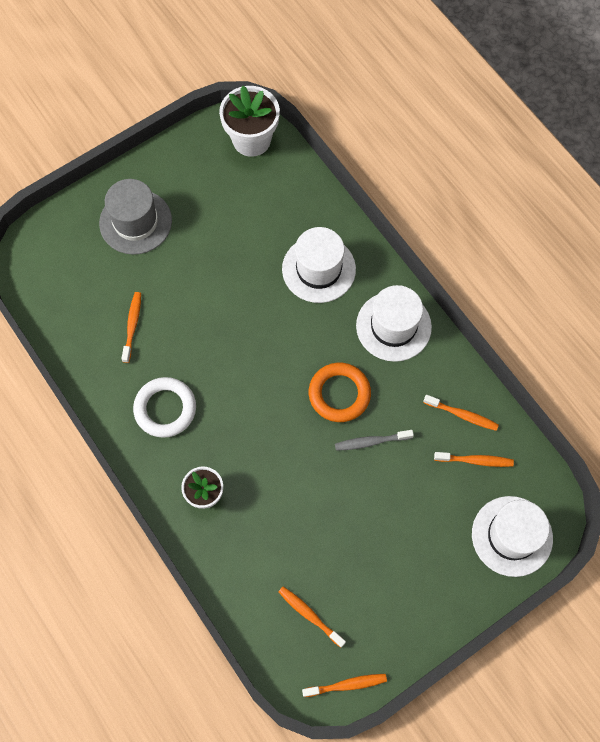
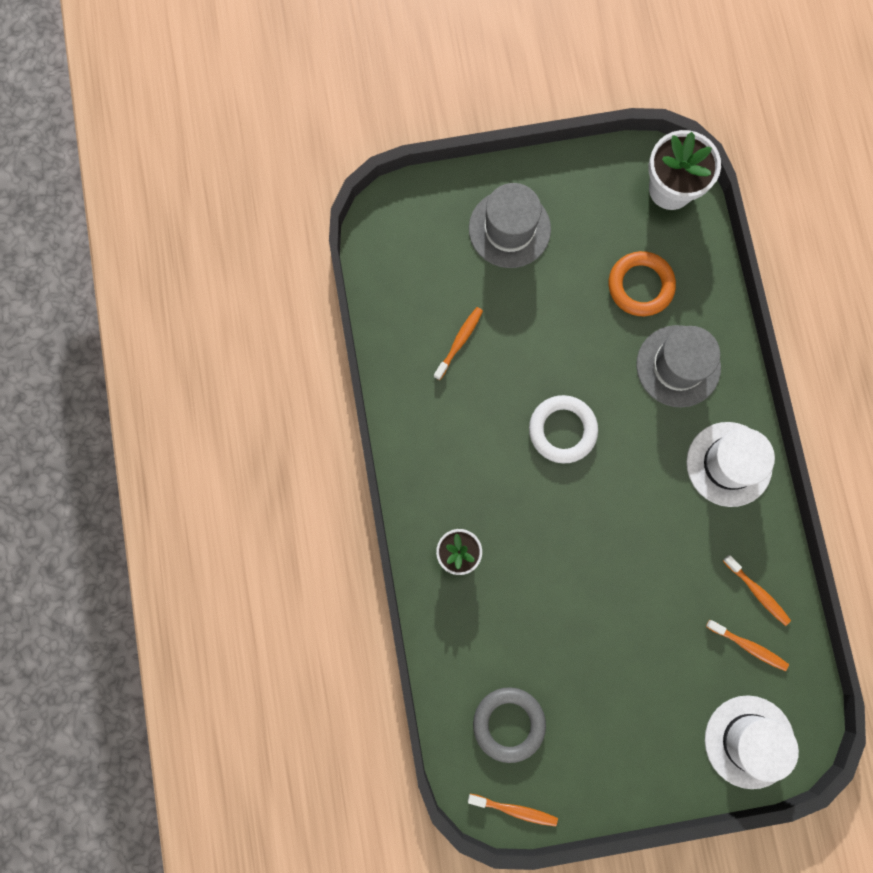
camera: 25 degrees right, 10 degrees up
(165, 409) = (456, 446): white ring -> white ring (562, 430)
(309, 615) = (508, 724): orange toothbrush -> grey ring
(318, 269) = (678, 366): white hat -> grey hat
(339, 394) = (639, 511): orange ring -> orange ring (640, 286)
(371, 442) = (649, 576): grey toothbrush -> none

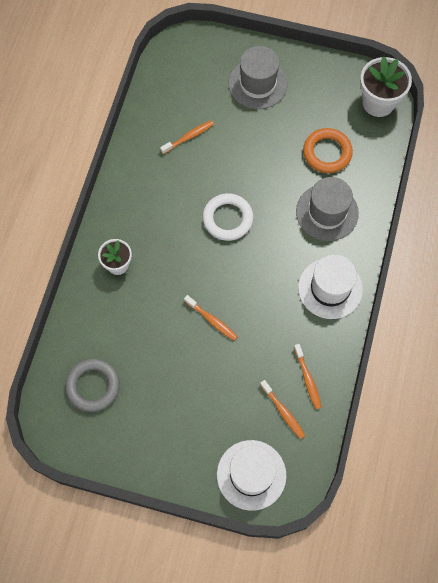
camera: 25 degrees right, 10 degrees down
(515, 810) = (67, 443): orange toothbrush -> orange toothbrush (212, 320)

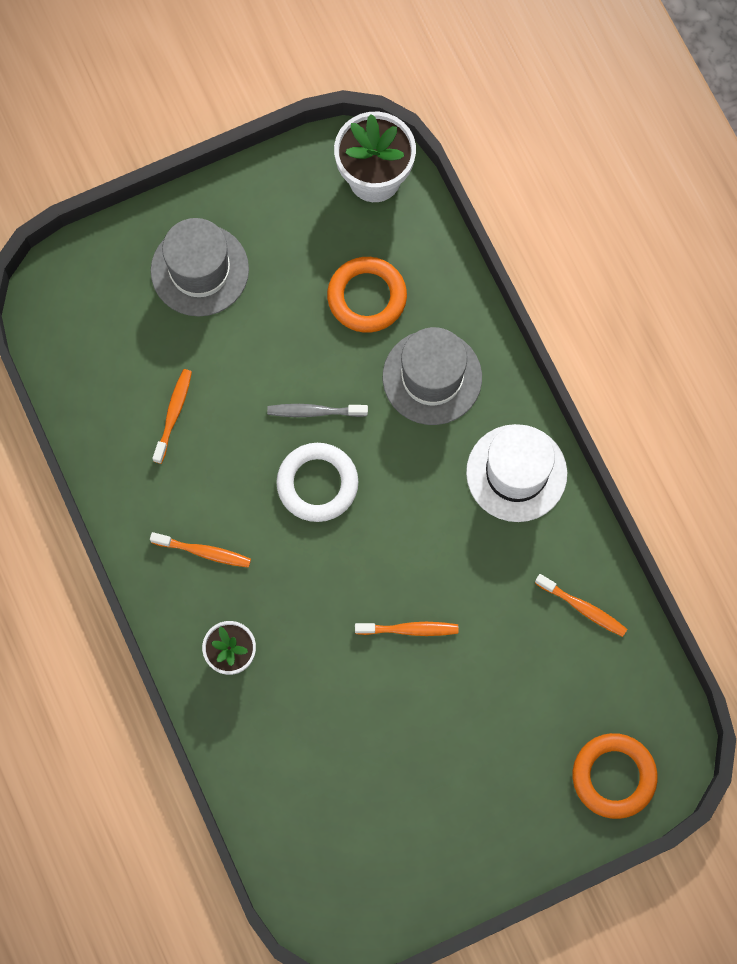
camera: 40 degrees left, 5 degrees up
(93, 386) = (337, 830): grey ring -> none
(251, 475) = (613, 776): white hat -> orange ring
(255, 185) = (314, 411): none -> grey toothbrush
(283, 412) = (587, 671): orange toothbrush -> orange toothbrush (204, 552)

